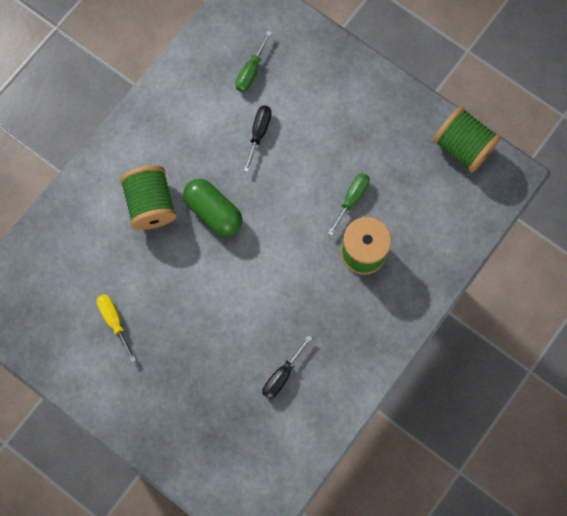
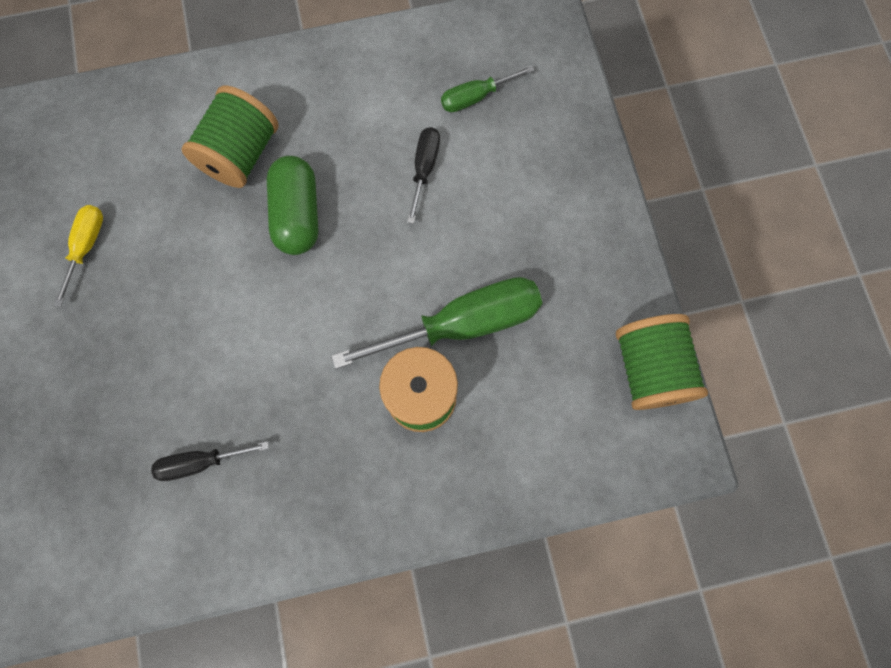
camera: 40 degrees right, 0 degrees up
(259, 133) = (424, 169): black screwdriver -> black screwdriver turned 45 degrees counterclockwise
(352, 199) = (463, 324): green screwdriver -> green screwdriver, size x1.94

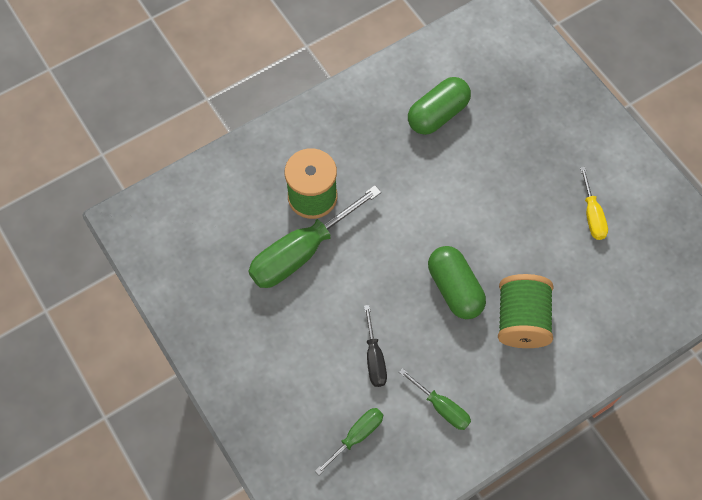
camera: 160 degrees right, 10 degrees down
(201, 462) = (437, 114): black screwdriver -> green capsule
(373, 95) = (441, 407): none -> green screwdriver
(649, 369) = (159, 266): green spool -> none

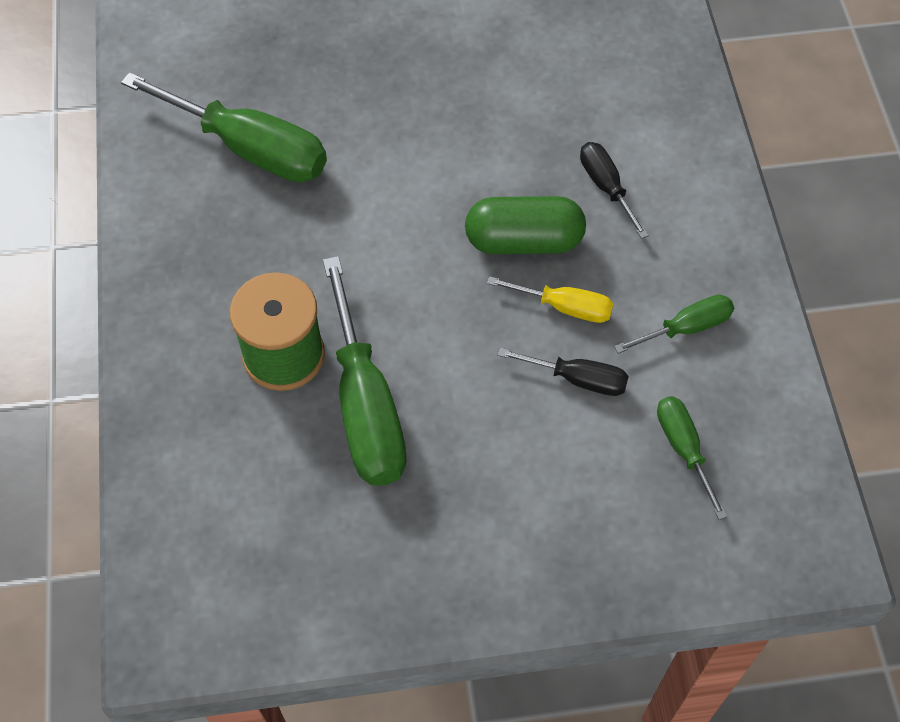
camera: 65 degrees left, 5 degrees down
(437, 114) = (250, 149): green capsule -> green screwdriver
(521, 320) = (606, 187): green spool -> black screwdriver
(592, 215) = (500, 50): yellow screwdriver -> yellow screwdriver (564, 307)

